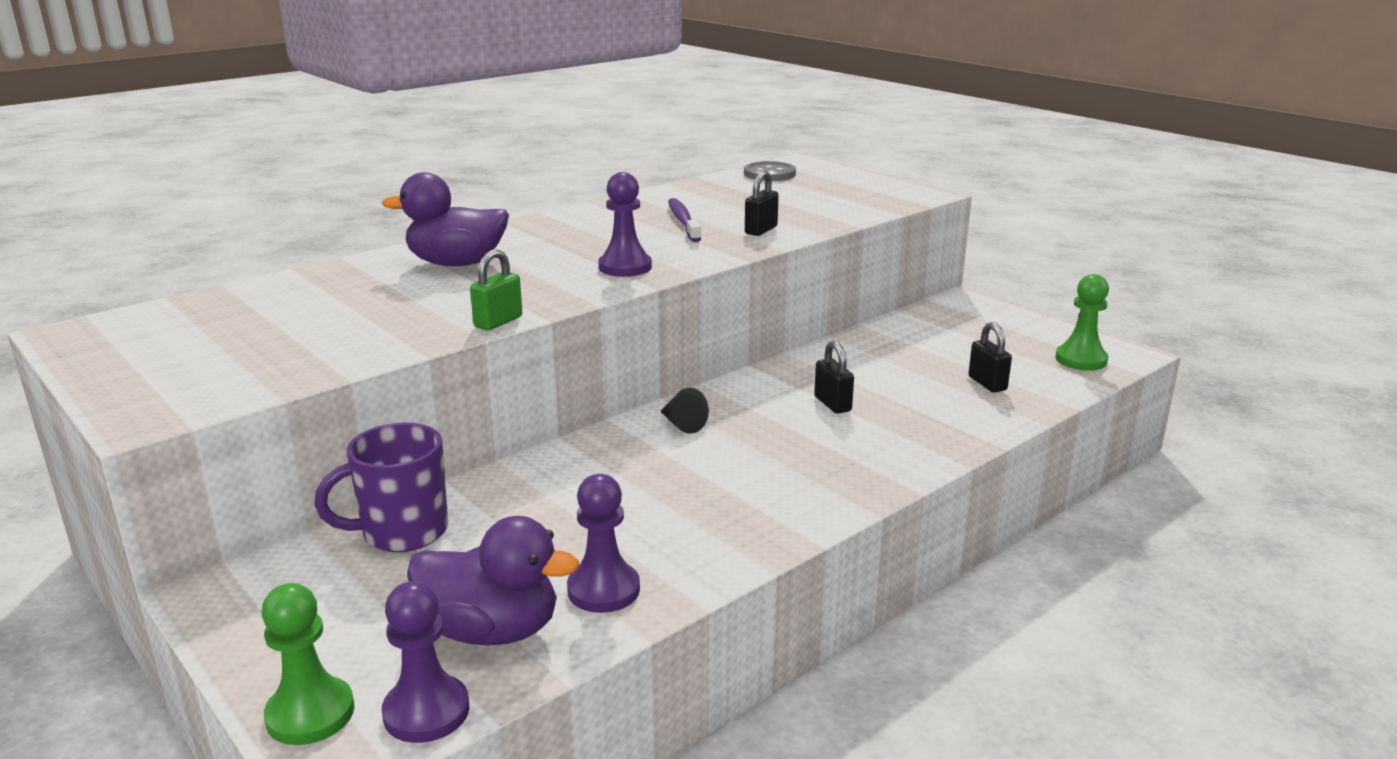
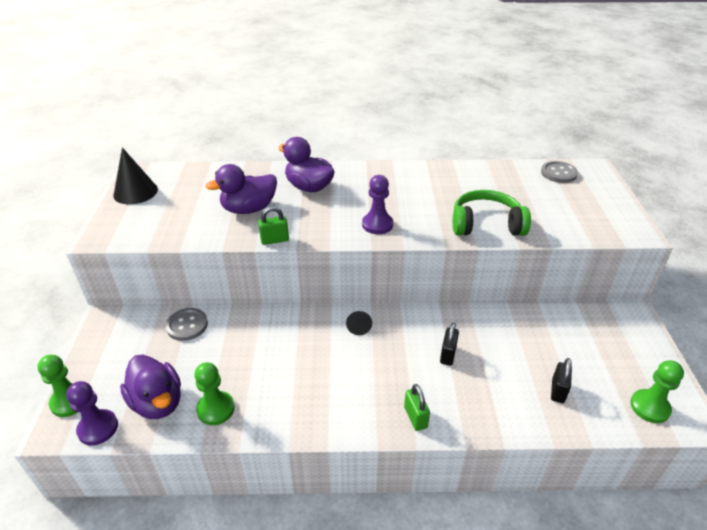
camera: 40 degrees right, 15 degrees up
(122, 352) = (135, 192): none -> black cone
(395, 308) = (249, 209): none -> purple duck
(402, 532) = (187, 325): purple mug -> grey button
(603, 590) = (216, 409): purple pawn -> green pawn
(683, 221) = (453, 198): purple toothbrush -> none
(761, 230) = (486, 224): black padlock -> green headphones
(880, 470) = (415, 417): none -> green padlock

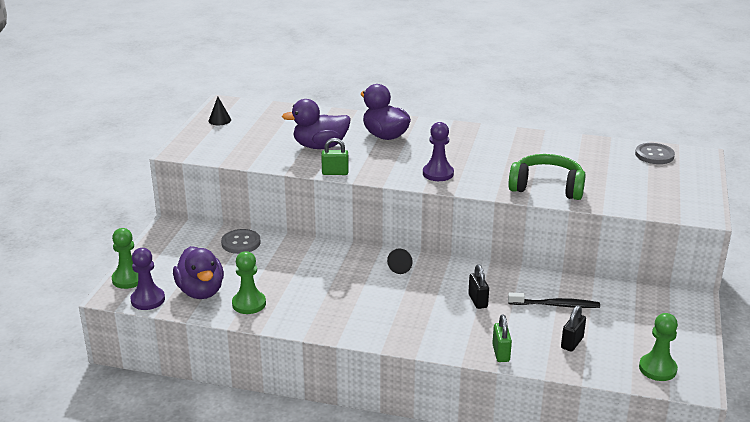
camera: 15 degrees right, 10 degrees down
(135, 192) = (219, 120): black cone -> black cone, size x0.55
(415, 417) = (424, 338): green padlock -> green padlock (501, 353)
(448, 355) = (477, 301): black padlock -> black padlock turned 45 degrees counterclockwise
(521, 345) = (556, 305): none -> black toothbrush

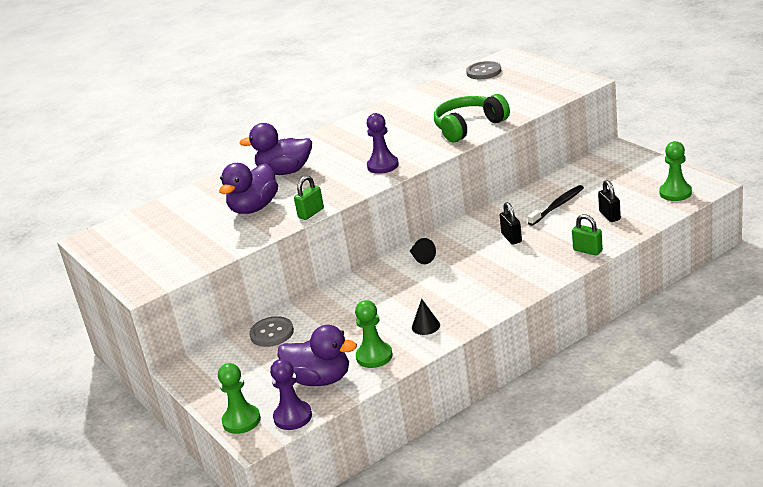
camera: 45 degrees left, 0 degrees up
(219, 120) = (119, 249): black cone -> black cone (425, 326)
(477, 301) = (511, 238): black padlock -> black padlock turned 45 degrees clockwise

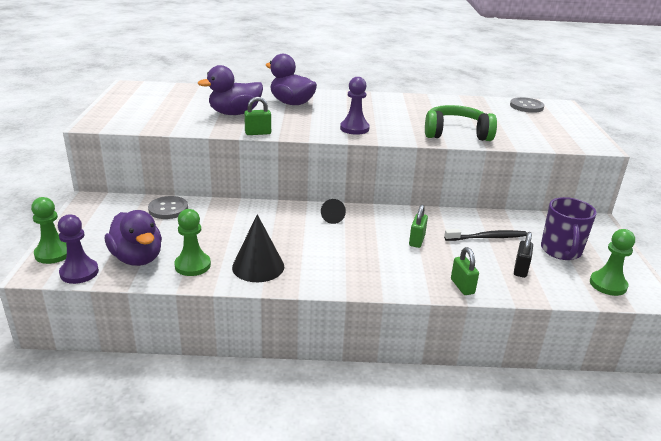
camera: 30 degrees right, 0 degrees up
(425, 326) = (258, 266): black cone -> black cone, size x1.83
(511, 238) = (416, 240): black padlock -> green padlock
(619, 186) = (561, 251): none -> purple mug

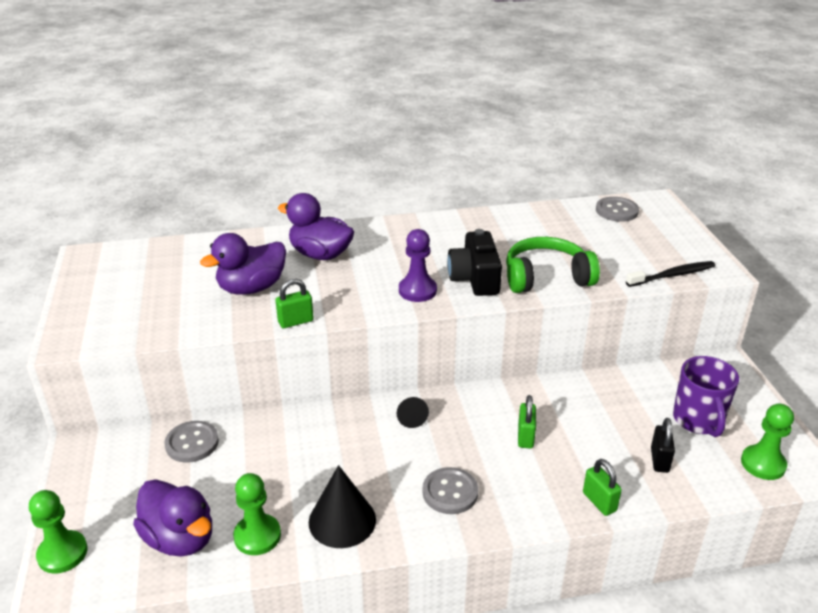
camera: 10 degrees left, 5 degrees up
(79, 272) = (110, 579): purple pawn -> none
(346, 263) = (450, 492): none -> grey button
(401, 127) = (475, 278): none -> black camera
(487, 237) = (608, 415): black toothbrush -> black toothbrush (672, 275)

